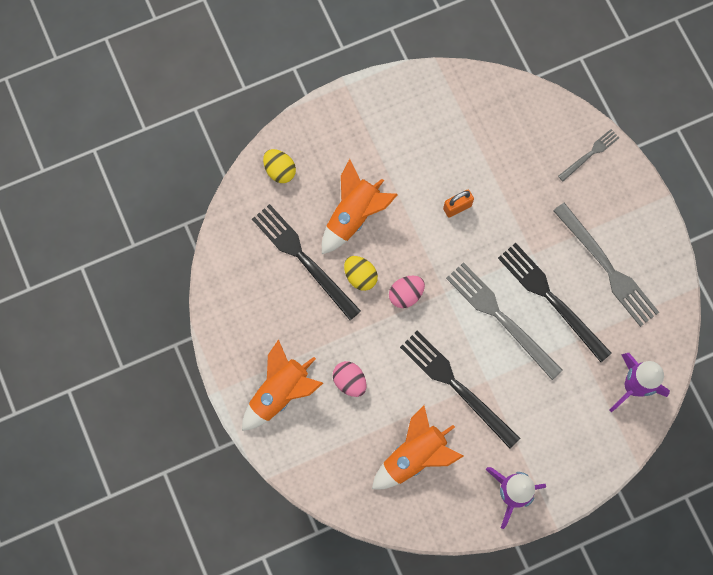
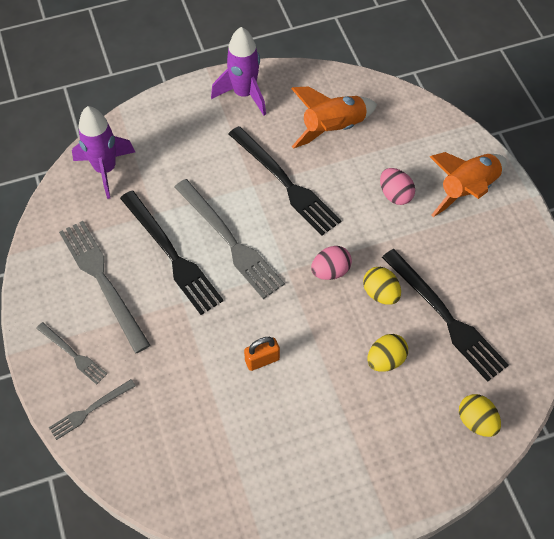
camera: 175 degrees left, 15 degrees down
(354, 216) = (385, 360): orange rocket -> yellow egg
(615, 199) = (73, 354): none -> grey fork

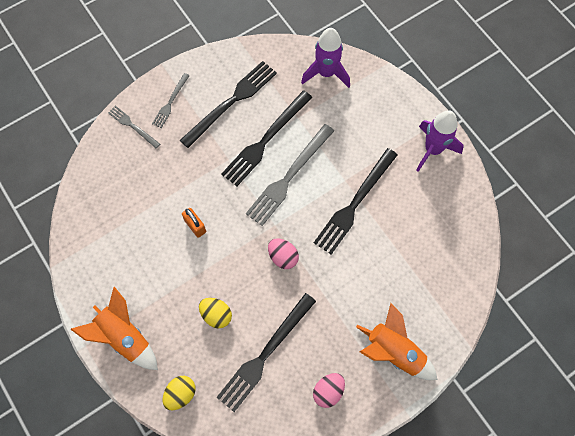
camera: 75 degrees right, 10 degrees up
(102, 281) = (231, 102): grey fork -> black fork
(333, 129) = (421, 227): orange rocket -> orange rocket (124, 336)
(380, 293) = (273, 299): yellow egg -> none
(395, 195) = (370, 292): pink egg -> pink egg (328, 391)

